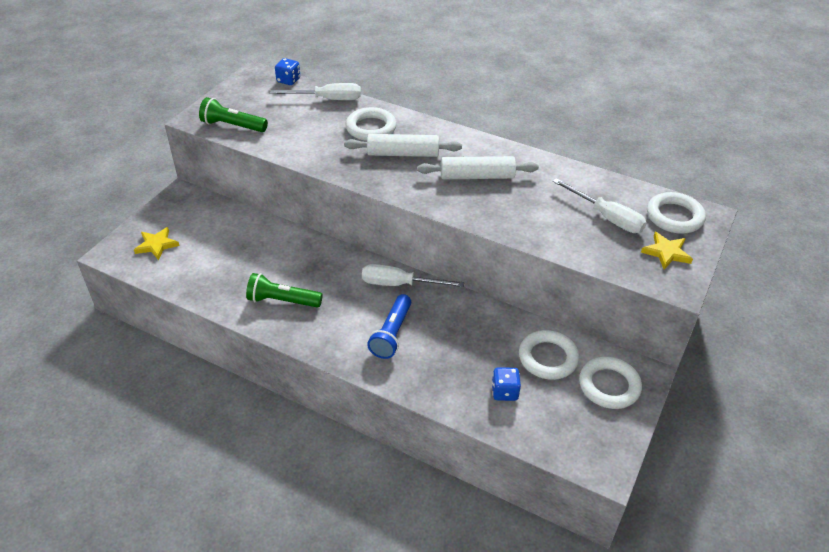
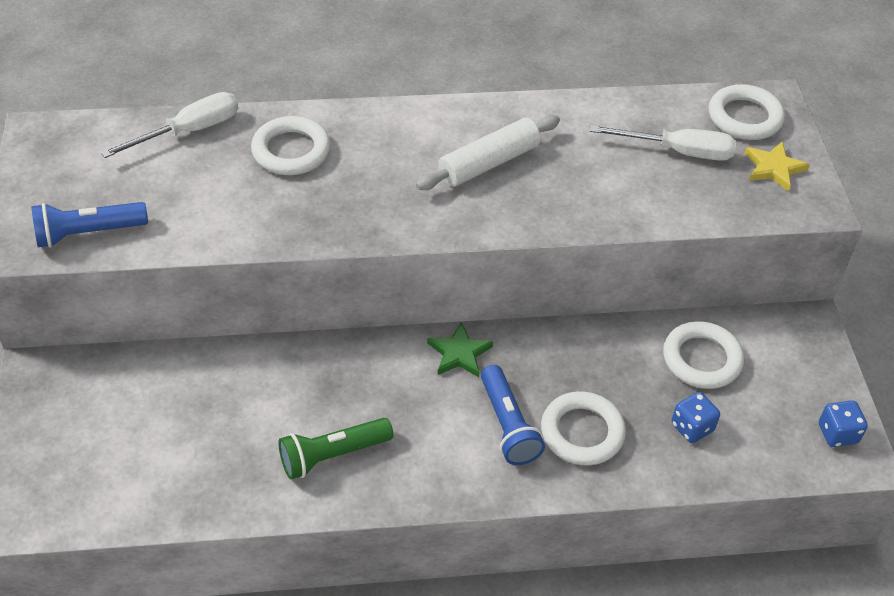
camera: 35 degrees left, 5 degrees up
(156, 245) = (74, 468): yellow star -> none
(232, 126) = (88, 233): green flashlight -> blue flashlight
(288, 80) = (101, 124): blue dice -> blue dice (837, 433)
(399, 284) = (459, 353): white screwdriver -> green star
(403, 154) = (368, 171): white rolling pin -> none
(609, 386) = (787, 358): white ring -> white ring (582, 432)

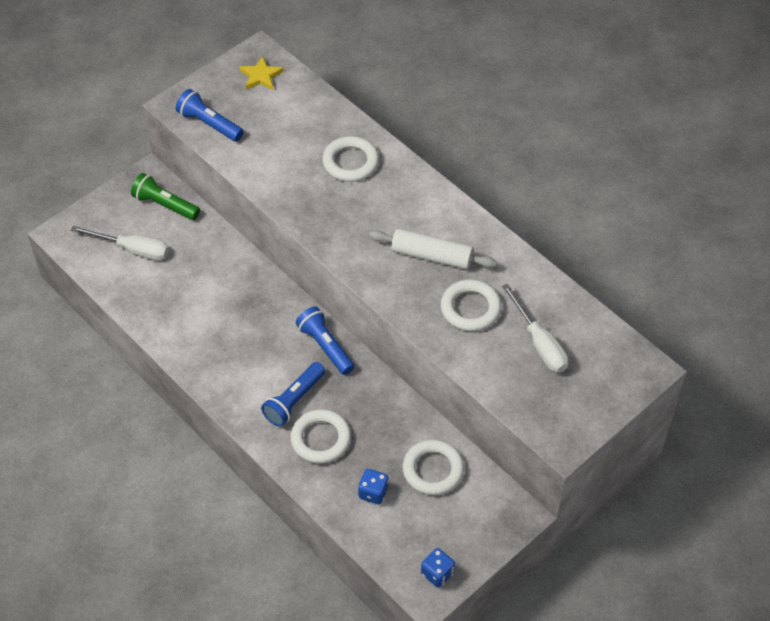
camera: 55 degrees right, 5 degrees up
(189, 131) = (321, 110): white screwdriver -> white screwdriver (132, 249)
(332, 455) = (204, 334): green flashlight -> green flashlight (165, 205)
(459, 353) = (325, 346): green star -> blue flashlight
(744, 117) = (611, 362): white ring -> white ring (470, 308)
(773, 168) = (576, 402): yellow star -> yellow star (261, 76)

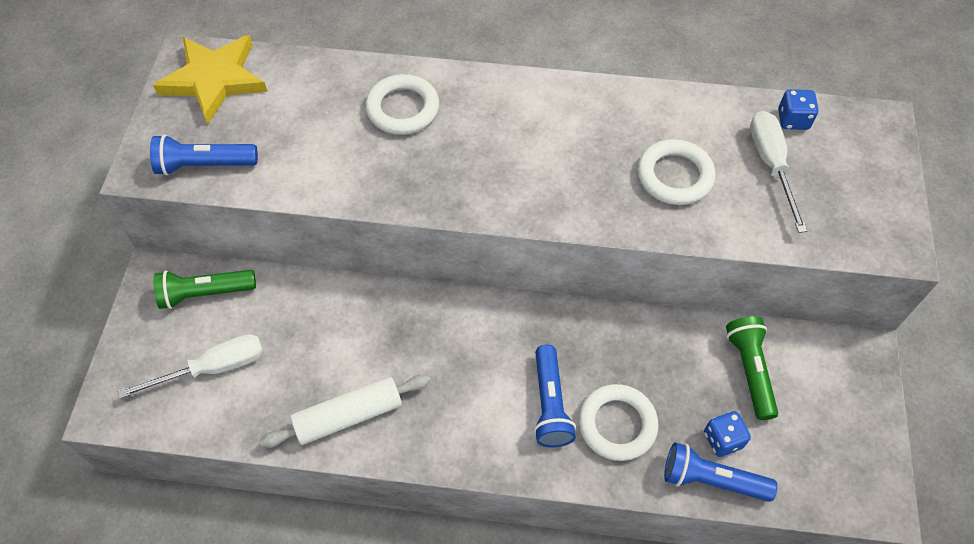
camera: 40 degrees left, 5 degrees up
(261, 76) = (214, 80): yellow star -> yellow star, size x1.84
(325, 346) = (523, 323): blue flashlight -> blue flashlight (711, 480)
(432, 256) = (582, 149): white rolling pin -> white rolling pin (348, 415)
(433, 470) = (750, 370): white ring -> green flashlight
(437, 573) = (864, 474): blue dice -> blue dice (793, 120)
(539, 343) = (771, 165): white screwdriver -> white screwdriver turned 120 degrees counterclockwise

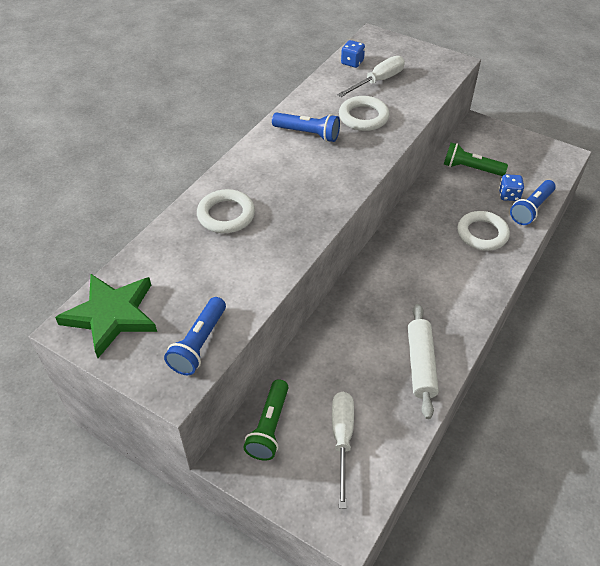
camera: 65 degrees left, 10 degrees down
(214, 80) = (112, 315): yellow star -> green star
(550, 404) = (456, 258): blue flashlight -> blue flashlight (308, 134)
(771, 165) = (378, 81): white screwdriver -> white screwdriver turned 120 degrees clockwise

